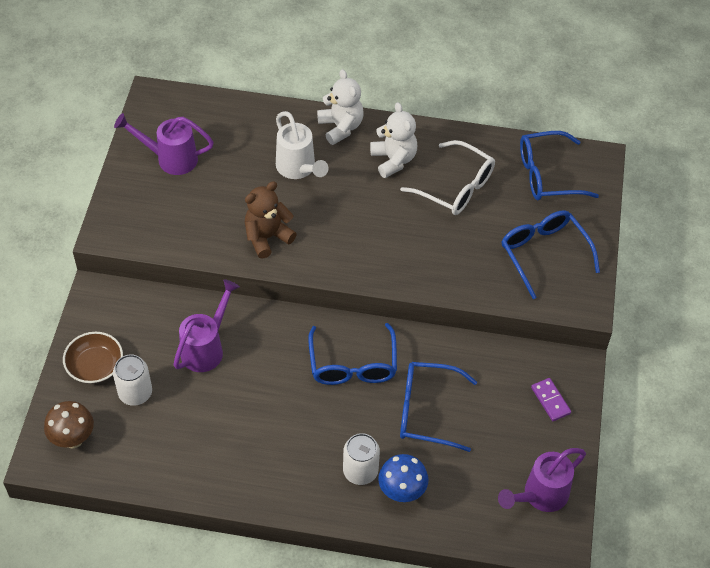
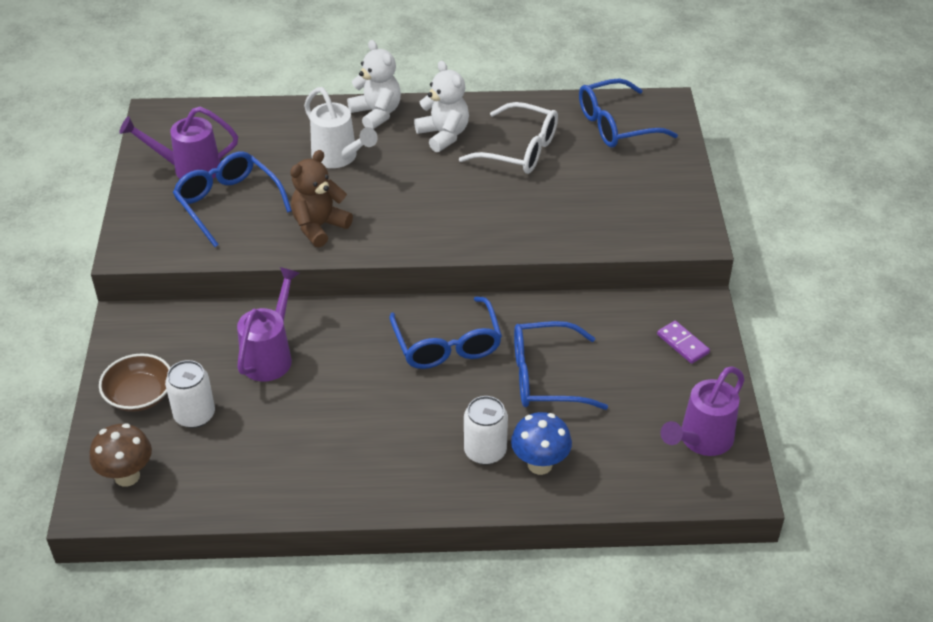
camera: 10 degrees left, 10 degrees down
(543, 253) = (635, 196): blue glasses -> blue glasses (228, 203)

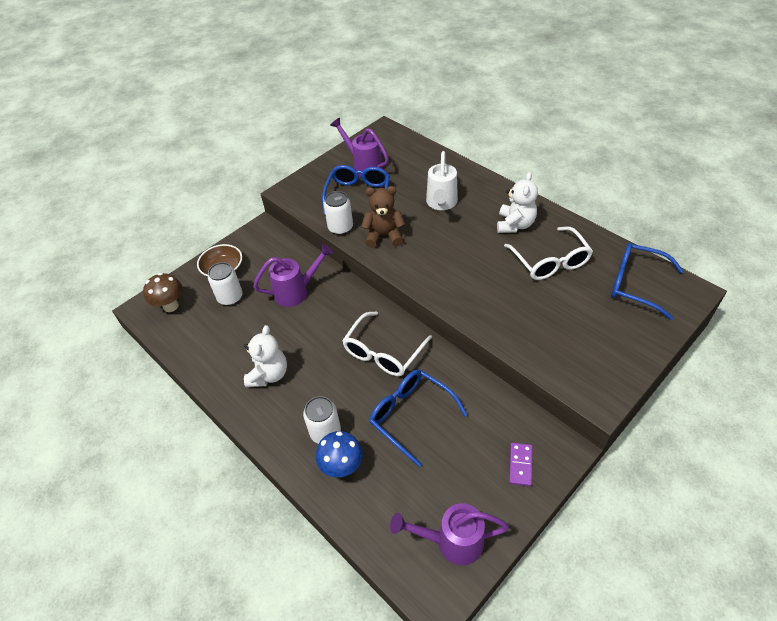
camera: 50 degrees right, 5 degrees up
(255, 248) = (340, 227): none -> white can
(376, 113) = (492, 190): white teddy bear -> white teddy bear (269, 374)
(447, 345) = (383, 352): blue glasses -> white glasses

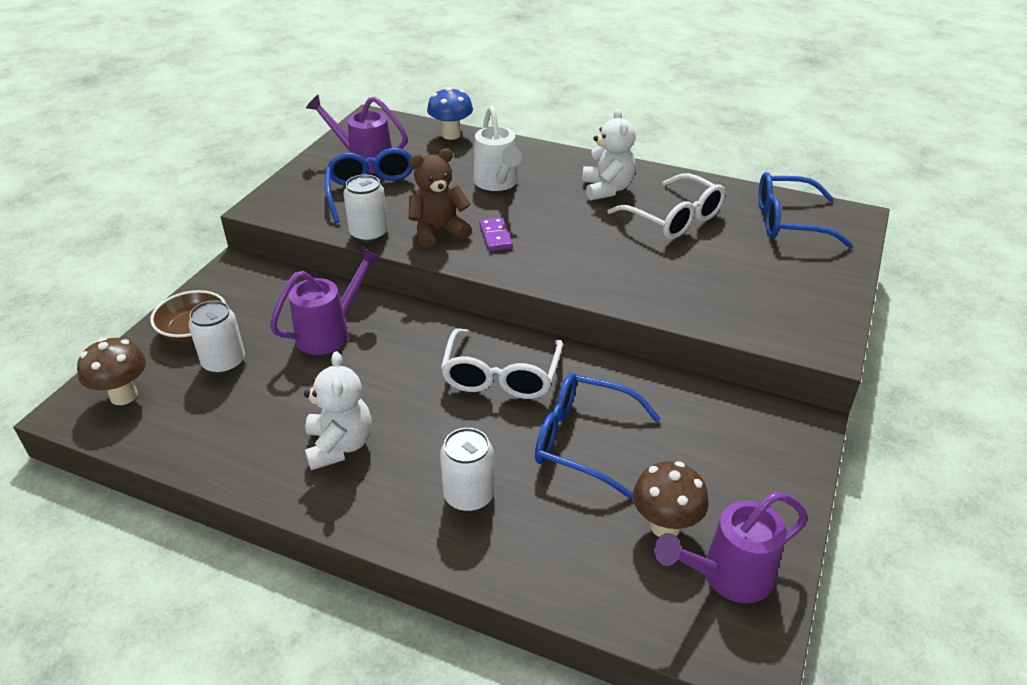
camera: 25 degrees left, 10 degrees down
(342, 467) = (519, 532): blue mushroom -> blue mushroom (451, 135)
(431, 493) = (665, 526): none -> brown mushroom
(520, 465) = (761, 458): purple domino -> purple domino (495, 236)

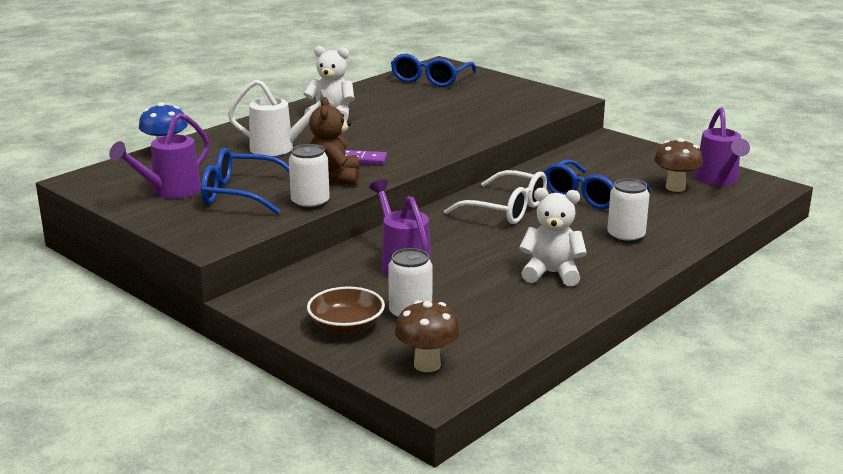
camera: 70 degrees left, 15 degrees down
(674, 218) = (395, 105): white glasses -> none

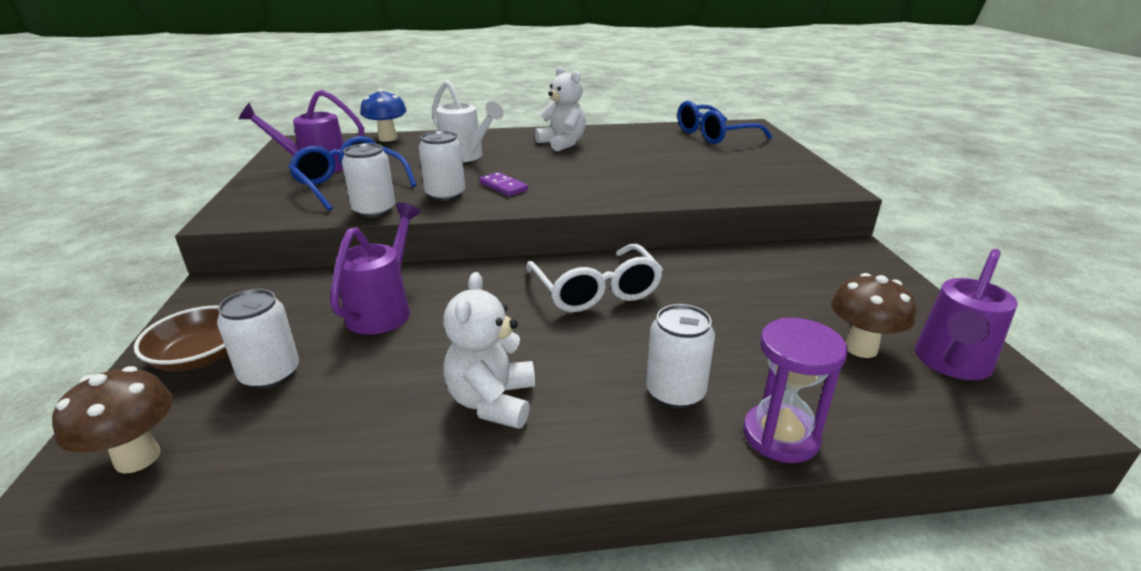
camera: 40 degrees right, 5 degrees up
(335, 178) = (445, 195): brown teddy bear -> white can
(552, 273) = (492, 402): white teddy bear -> white teddy bear turned 135 degrees counterclockwise
(590, 196) = (721, 313): blue glasses -> none
(691, 233) = (780, 436): none -> purple hourglass

